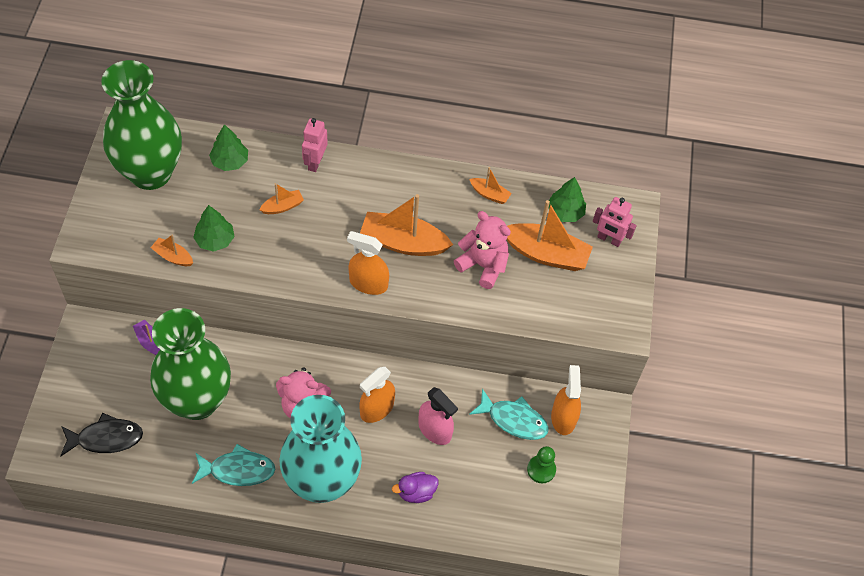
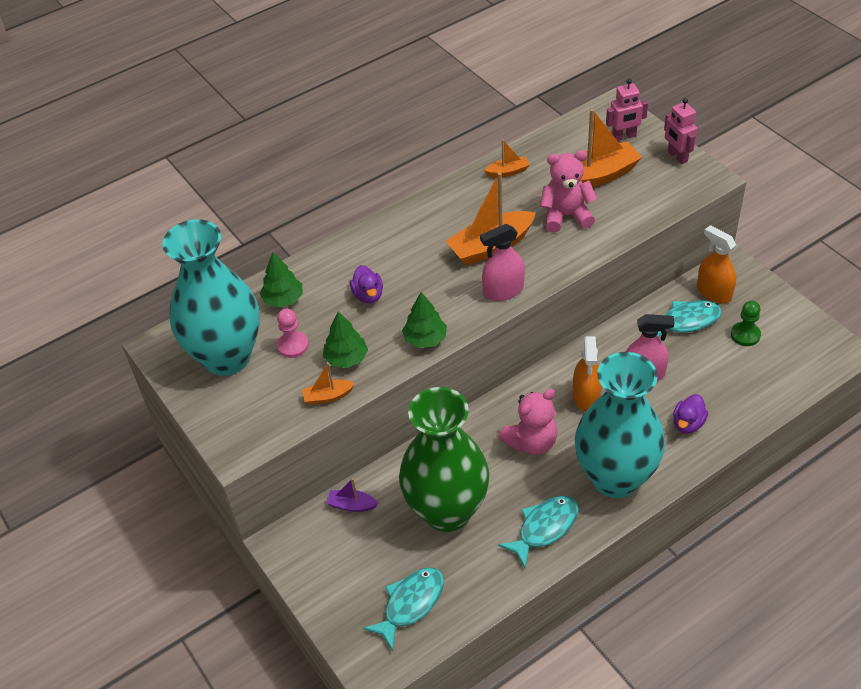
camera: 35 degrees left, 10 degrees down
(106, 438) = (410, 604): black fish -> turquoise fish
(150, 173) = (227, 357): green vase -> turquoise vase
(196, 201) = (293, 345): none -> pink pawn
(282, 206) = (368, 295): orange boat -> purple duck
(315, 162) = (352, 249): pink robot -> pink robot (677, 156)
(368, 283) = (503, 291): orange spray bottle -> pink spray bottle
(565, 212) = (573, 143): green tree -> green tree (425, 339)

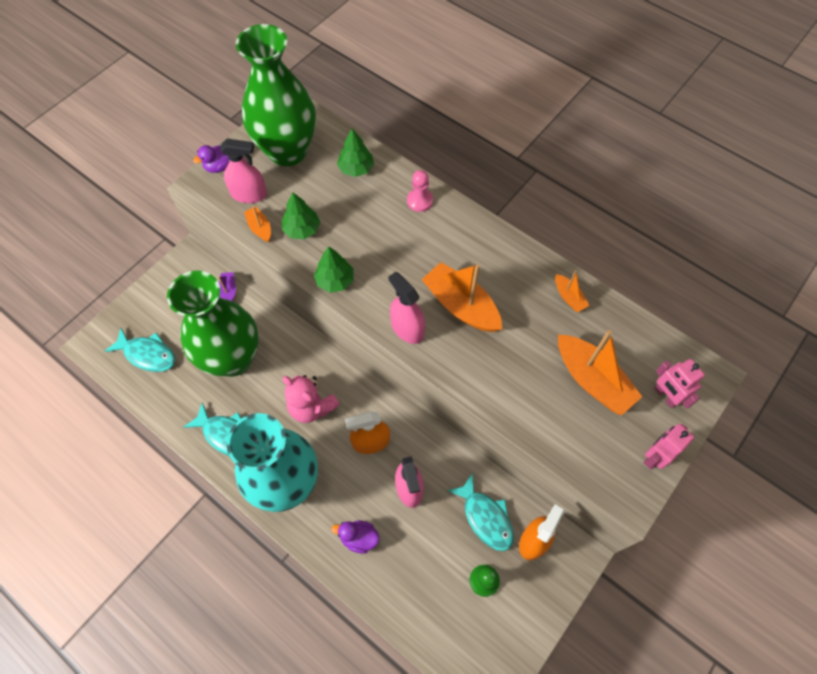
camera: 70 degrees right, 15 degrees up
(227, 357) = (287, 151): turquoise vase -> green vase
(274, 401) = (249, 194): none -> pink spray bottle
(293, 345) = (308, 189): pink pawn -> pink pawn (420, 201)
(368, 295) = (375, 226): purple duck -> purple duck (220, 166)
(566, 216) = (523, 362): pink teddy bear -> none

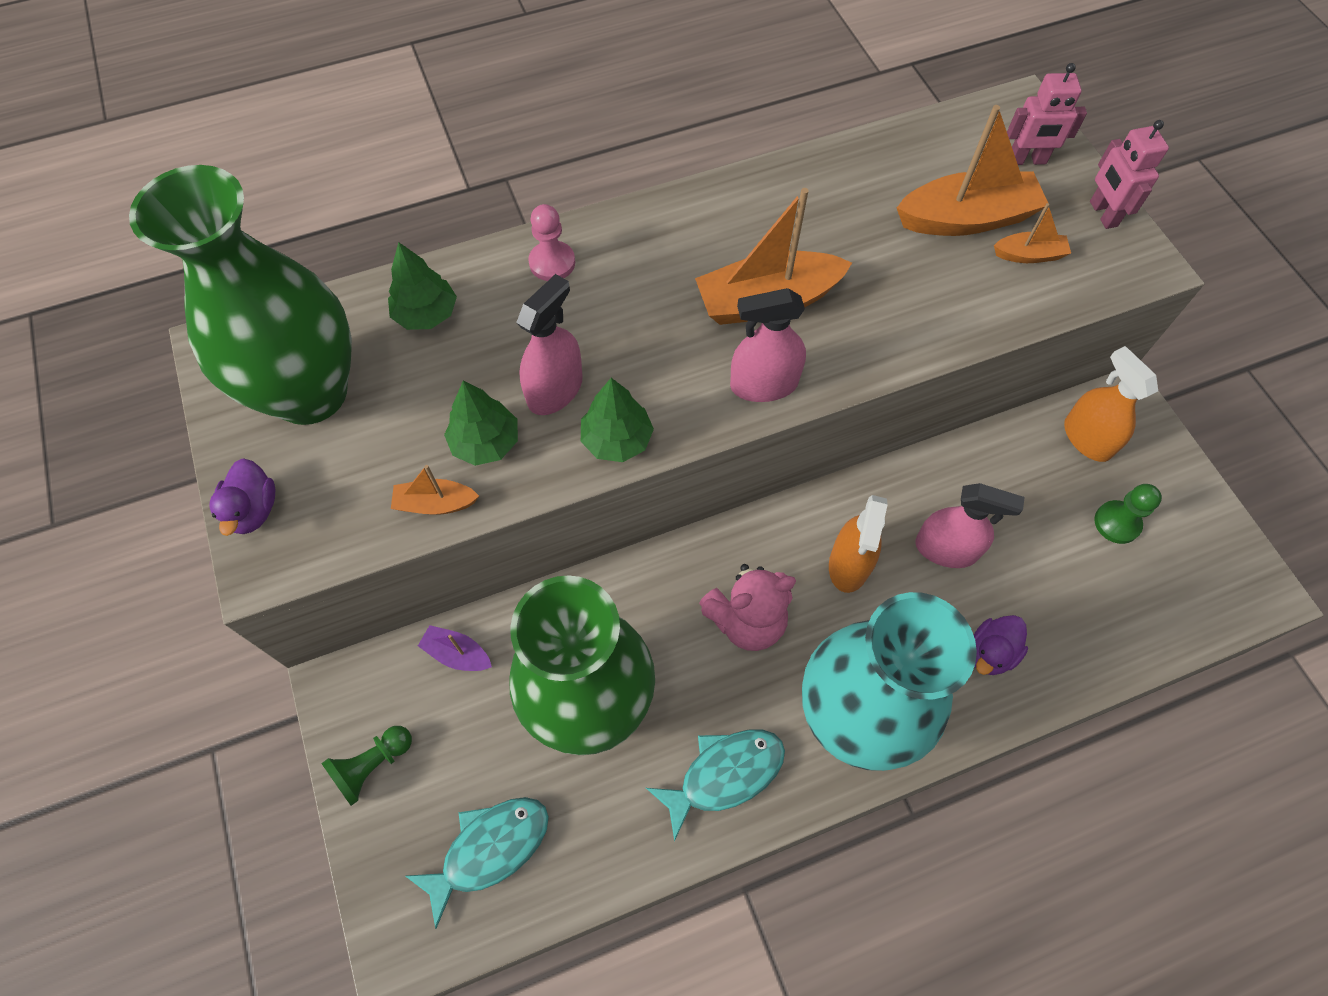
camera: 60 degrees left, 0 degrees up
(162, 289) = (372, 766): none -> green pawn
(249, 194) = (352, 490): pink spray bottle -> pink spray bottle (555, 390)
(485, 517) = (1031, 476): turquoise fish -> none
(569, 297) = (830, 179): orange boat -> orange boat (1029, 255)

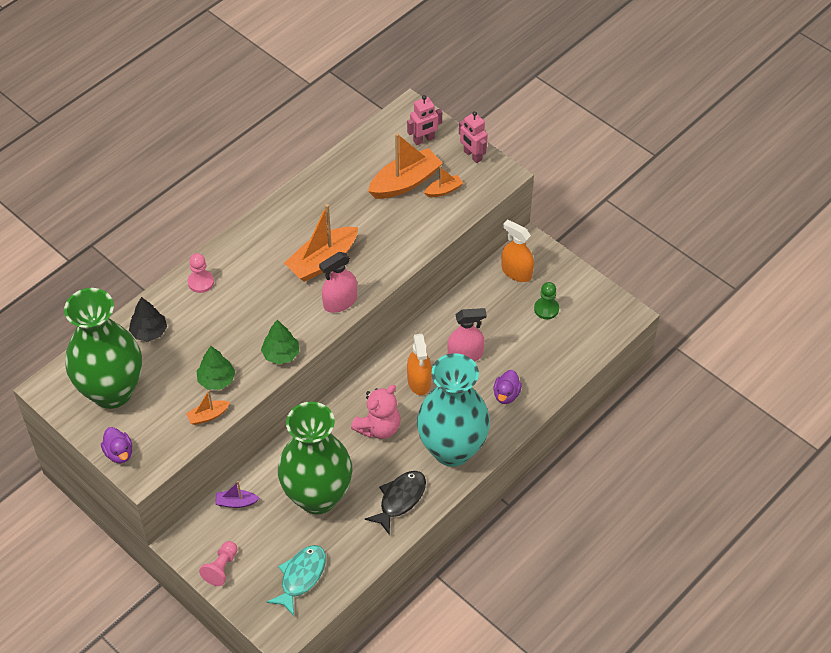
camera: 25 degrees left, 10 degrees down
(372, 766) = (221, 568): green pawn -> pink pawn
(426, 314) = (149, 332): green tree -> black tree
(555, 390) = (237, 343): pink spray bottle -> none
(724, 774) = (400, 499): turquoise fish -> black fish

